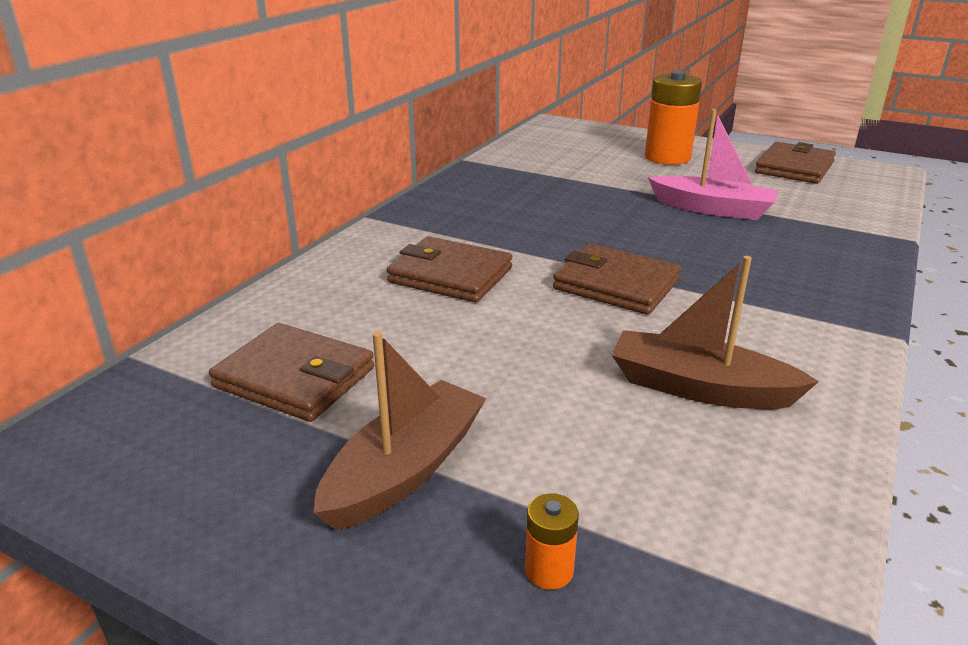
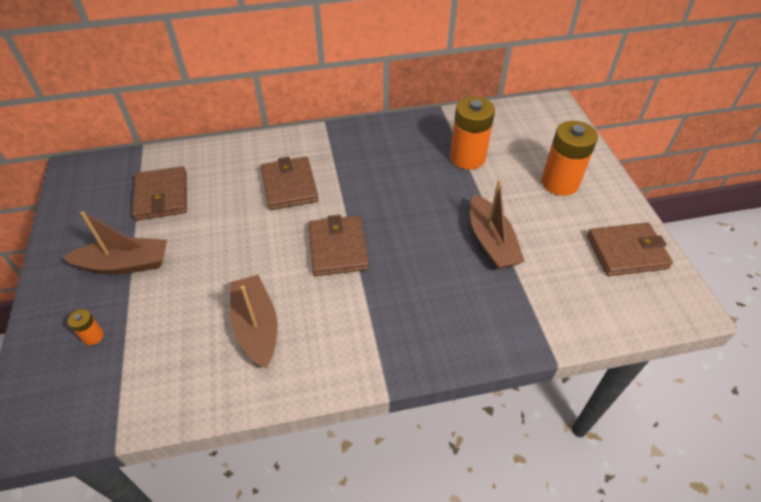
camera: 50 degrees right, 20 degrees up
(568, 176) = (467, 157): none -> orange battery
(712, 209) = (491, 242): pink boat -> brown boat

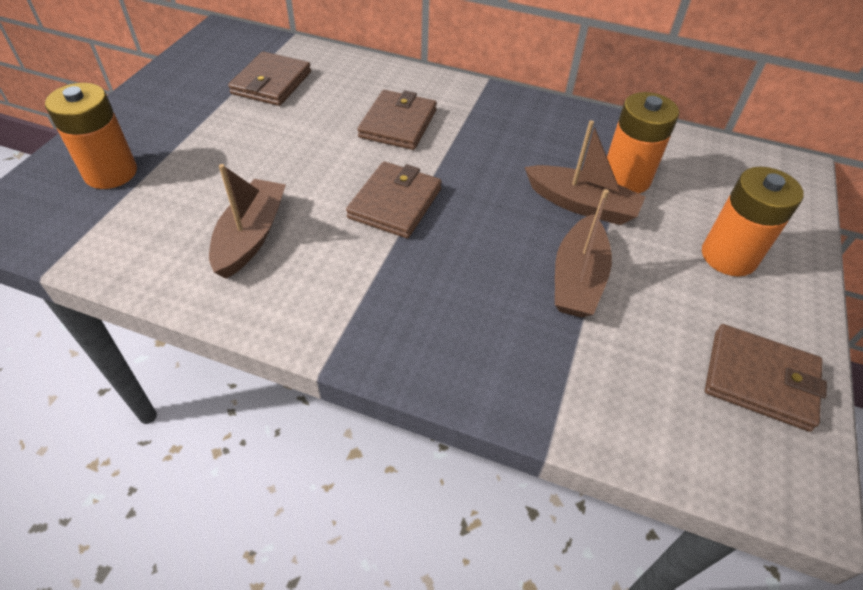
camera: 30 degrees right, 0 degrees up
(93, 336) = (110, 173): orange battery -> orange battery, size x2.27
(125, 264) = (189, 126): brown boat -> brown boat (581, 204)

